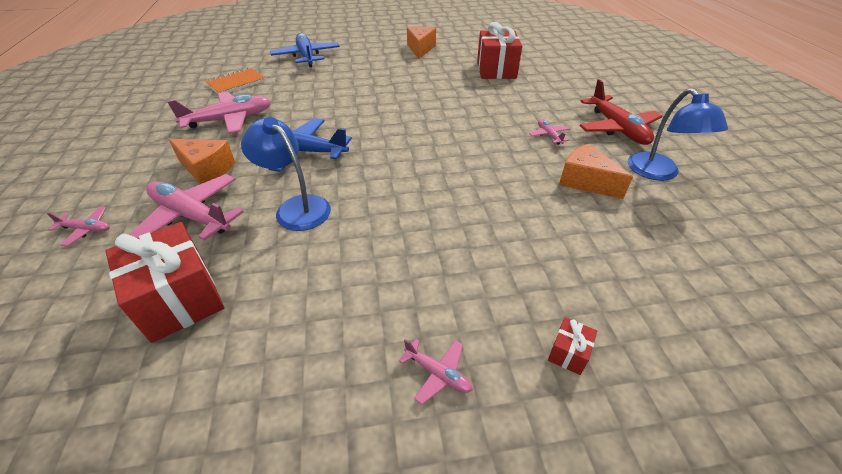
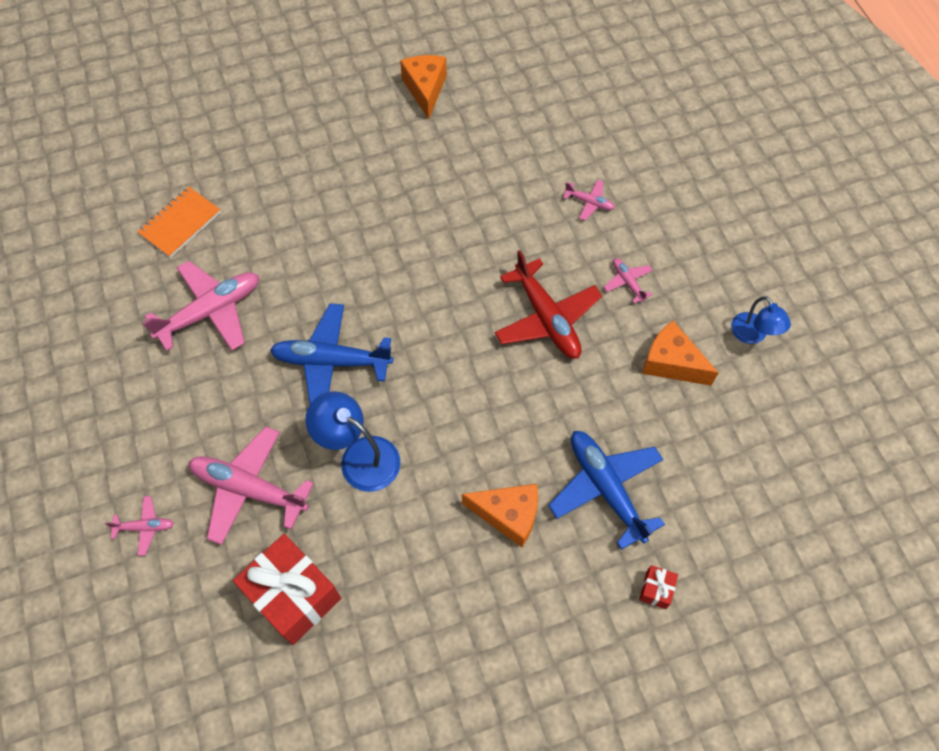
camera: 10 degrees left, 20 degrees up
(207, 170) = (229, 412): orange cheese -> orange cheese (508, 515)
(306, 56) = (256, 136): blue plane -> blue plane (605, 488)
(438, 373) = (550, 628): pink plane -> pink plane (589, 202)
(496, 70) = (547, 136): red gift -> none
(617, 128) = (710, 254): red plane -> red plane (547, 318)
(658, 173) = (752, 335): blue lamp -> blue lamp, size x0.65

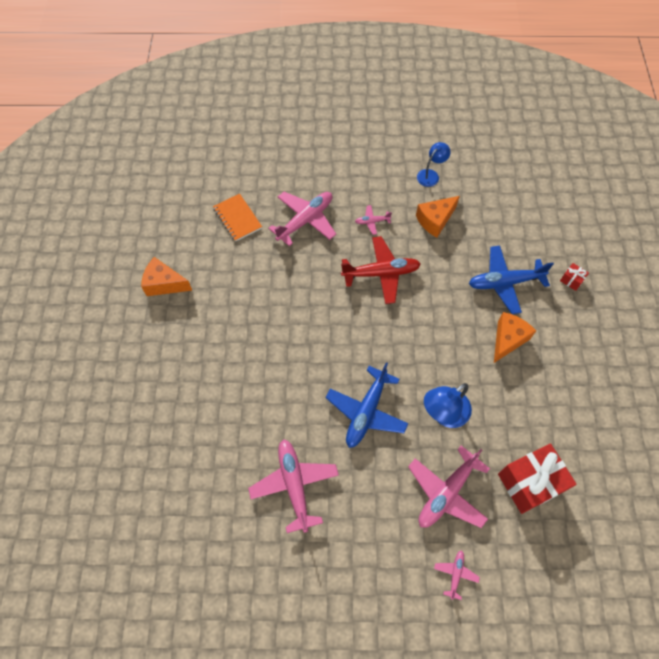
camera: 70 degrees left, 0 degrees up
(180, 223) = (204, 490): orange notebook -> orange notebook (237, 218)
(589, 202) = (305, 220): pink plane -> pink plane, size x2.10
(752, 335) = (431, 175): blue lamp -> blue lamp turned 45 degrees counterclockwise

